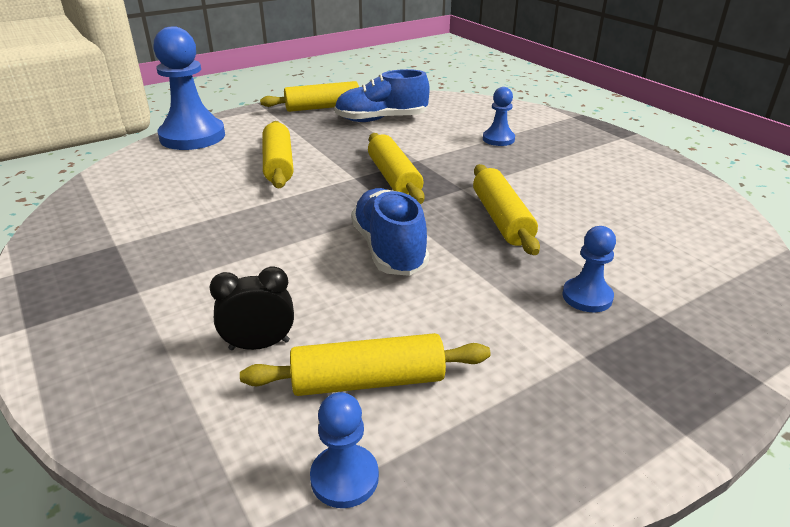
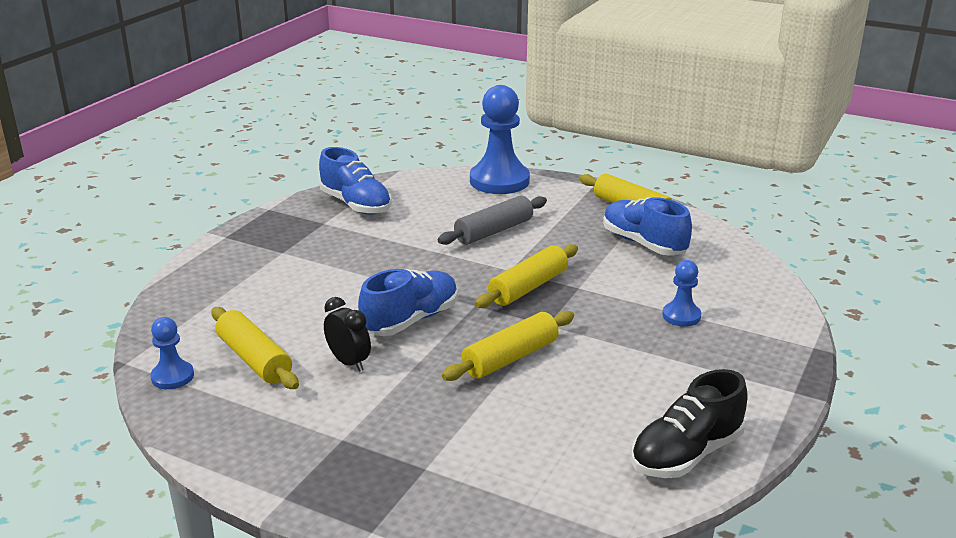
camera: 60 degrees right, 5 degrees down
(109, 214) = (356, 205): none -> blue shoe
(259, 345) = (261, 311): black clock -> black clock (349, 362)
(278, 164) = (494, 231): yellow rolling pin -> grey rolling pin
(587, 297) = (422, 426): blue pawn -> none
(683, 192) = (686, 454): none -> black shoe

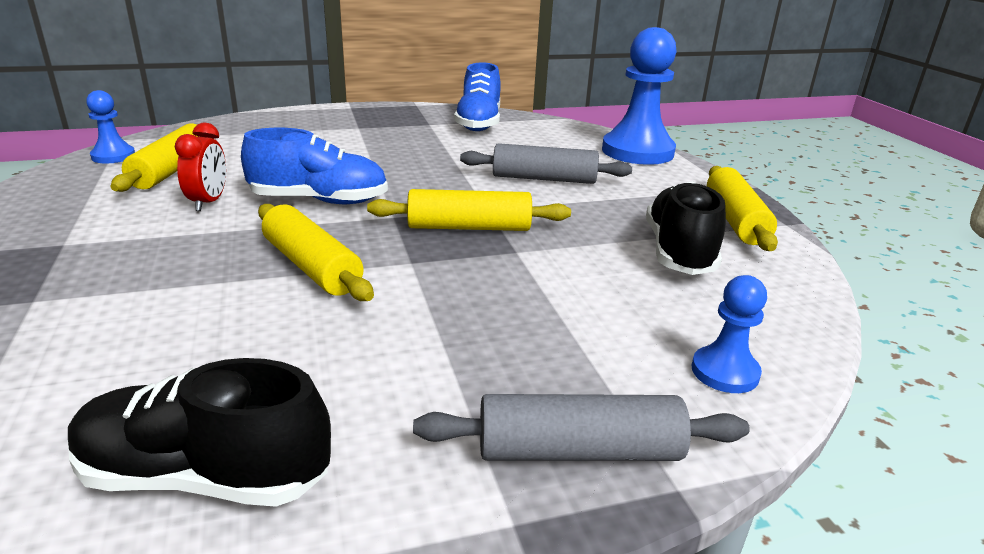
camera: 45 degrees right, 0 degrees up
(349, 362) = (208, 202): black clock -> red clock
(510, 357) = (312, 266): yellow rolling pin -> yellow rolling pin turned 45 degrees clockwise
(643, 244) = (679, 252): blue shoe -> black shoe
(681, 316) = (565, 335): blue pawn -> blue pawn (725, 372)
(769, 356) = (578, 451): none -> grey rolling pin

